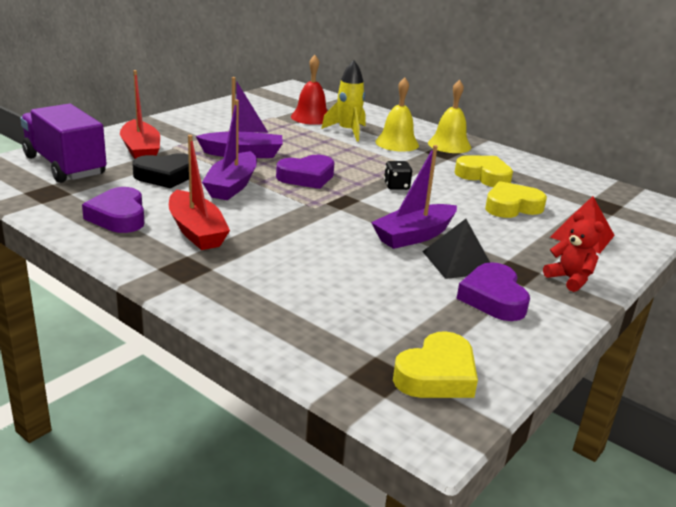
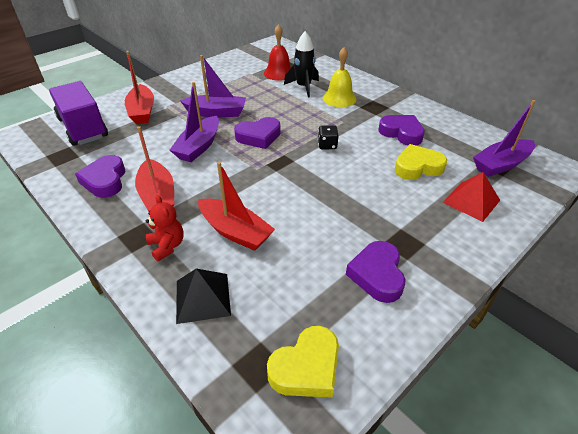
camera: 10 degrees right, 15 degrees up
(165, 176) = (152, 137): black heart -> none
(309, 263) = (235, 232): none -> red boat
(348, 131) = (303, 87): yellow rocket -> black rocket
(414, 236) = (328, 201): purple boat -> purple boat (501, 164)
(449, 145) = (381, 99): yellow bell -> none
(458, 262) = (357, 231): black pyramid -> black pyramid (202, 297)
(484, 176) = (401, 133): yellow heart -> purple heart
(569, 279) = (449, 253): red teddy bear -> red teddy bear (167, 246)

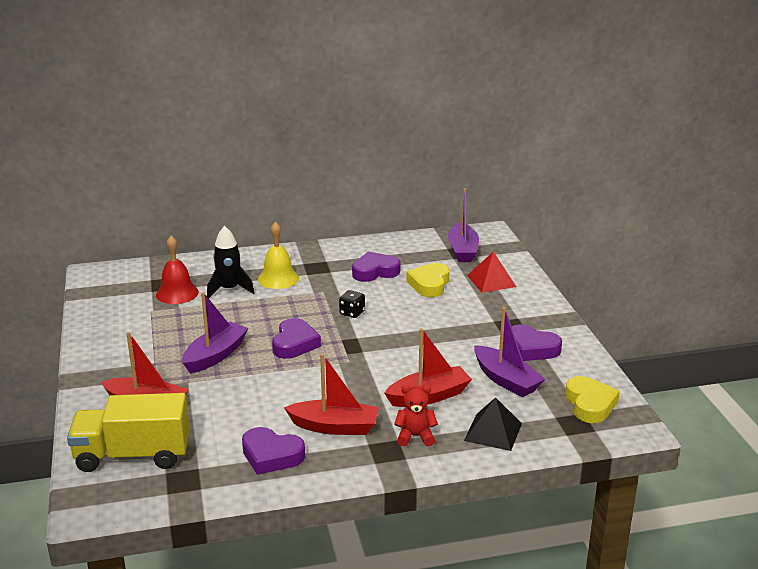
camera: 60 degrees left, 15 degrees down
(83, 128) = (133, 455): purple truck -> yellow truck
(199, 146) = (272, 383): purple boat -> purple boat (506, 380)

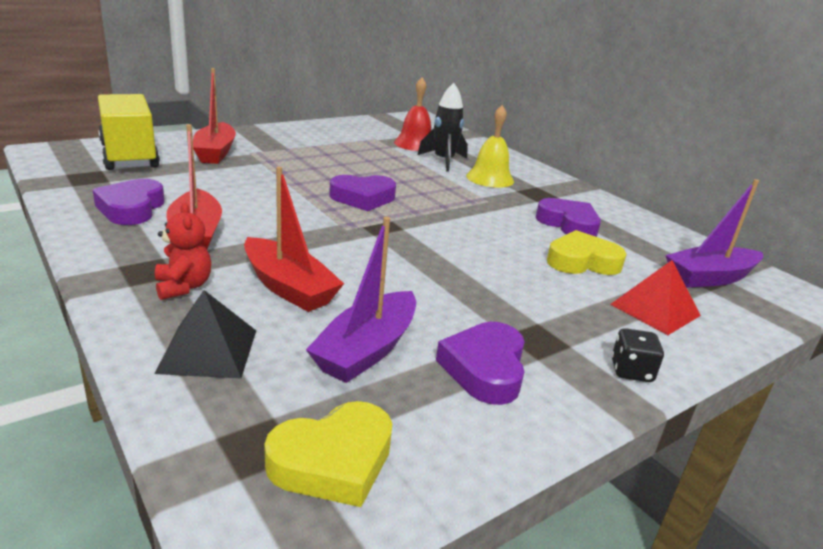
camera: 65 degrees right, 0 degrees up
(215, 355) = (314, 168): purple boat -> none
(352, 313) = (457, 220): black dice -> black dice (631, 371)

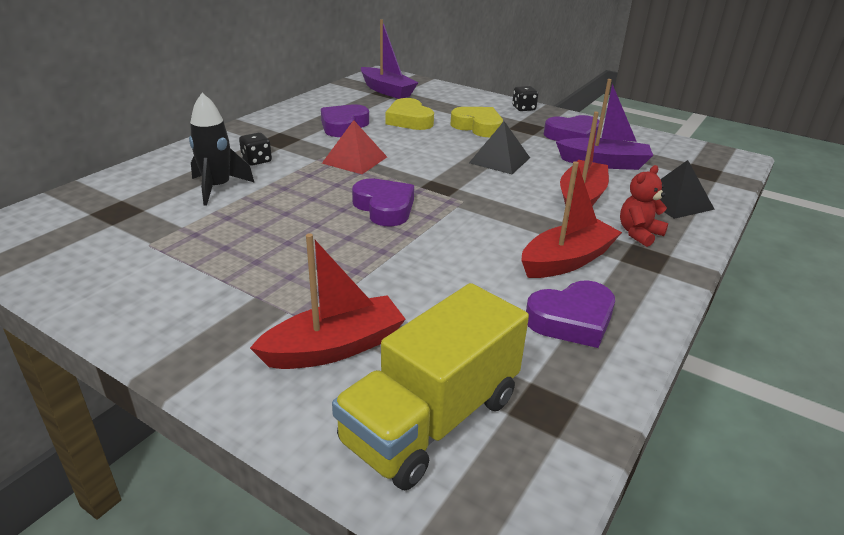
camera: 110 degrees left, 5 degrees up
(333, 461) = (683, 155): yellow heart -> yellow heart (478, 127)
(415, 144) = (154, 214): red bell -> none
(427, 277) = (499, 160): none -> black pyramid
(490, 178) = (257, 160): yellow bell -> black dice
(655, 310) = (451, 103): red pyramid -> red pyramid (355, 160)

